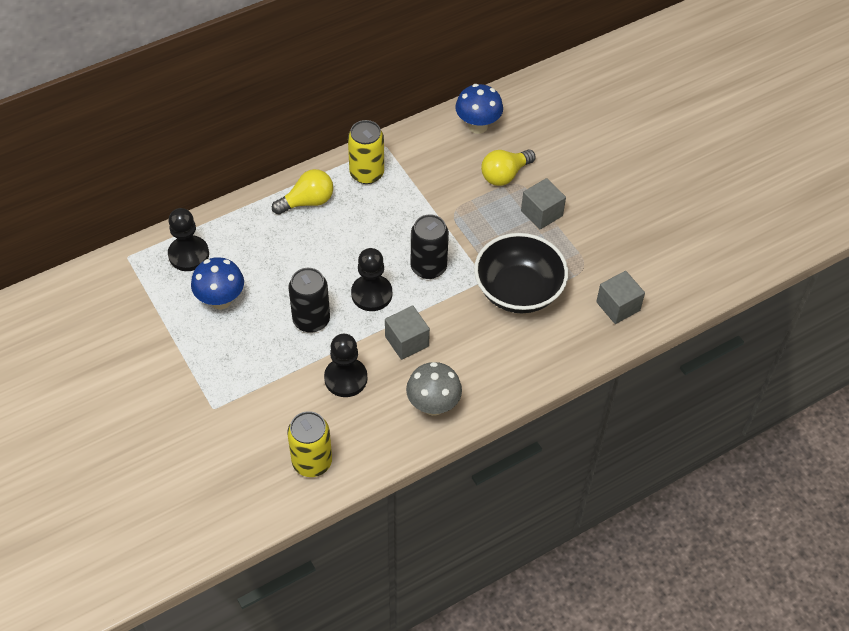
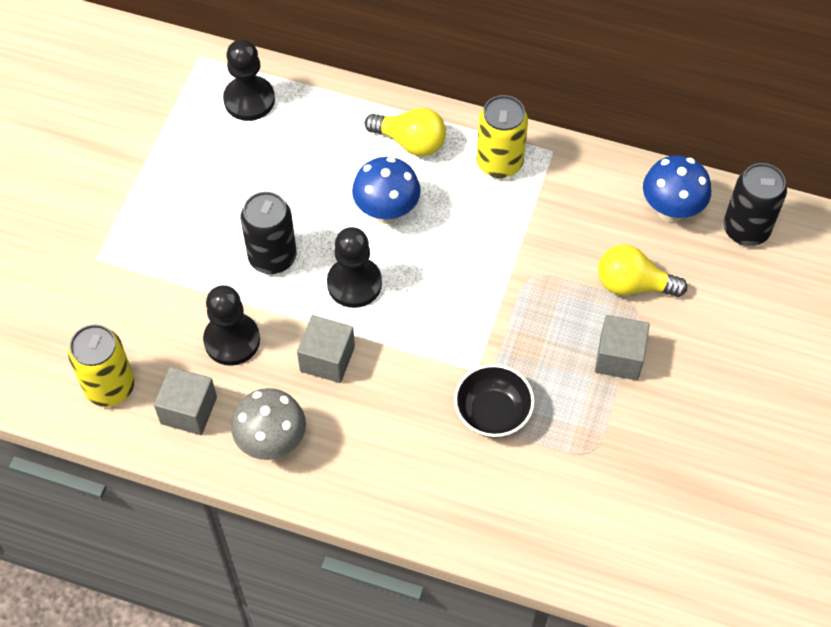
camera: 50 degrees right, 5 degrees up
(221, 300) = (222, 166): blue mushroom -> blue mushroom (387, 212)
(428, 267) = (438, 307): black can -> black can (746, 229)
(518, 291) = (492, 413): black bowl -> black bowl, size x0.61
(618, 306) = (571, 526): grey cube -> grey cube (188, 410)

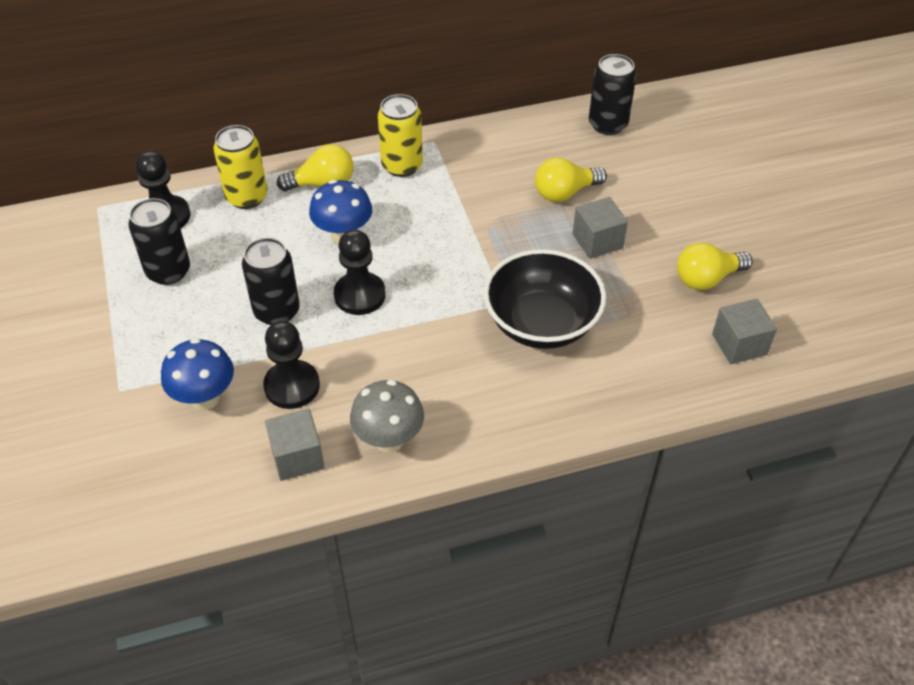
camera: 35 degrees left, 10 degrees down
(110, 387) = (211, 479): yellow can -> yellow can (246, 197)
(212, 161) = (168, 271): none -> black can
(327, 359) = (383, 357): grey cube -> grey cube (739, 344)
(492, 413) = (541, 323): black bowl -> black bowl, size x1.64
(671, 210) = (548, 137): blue mushroom -> blue mushroom (205, 398)
(691, 463) = (707, 279): none -> yellow light bulb

